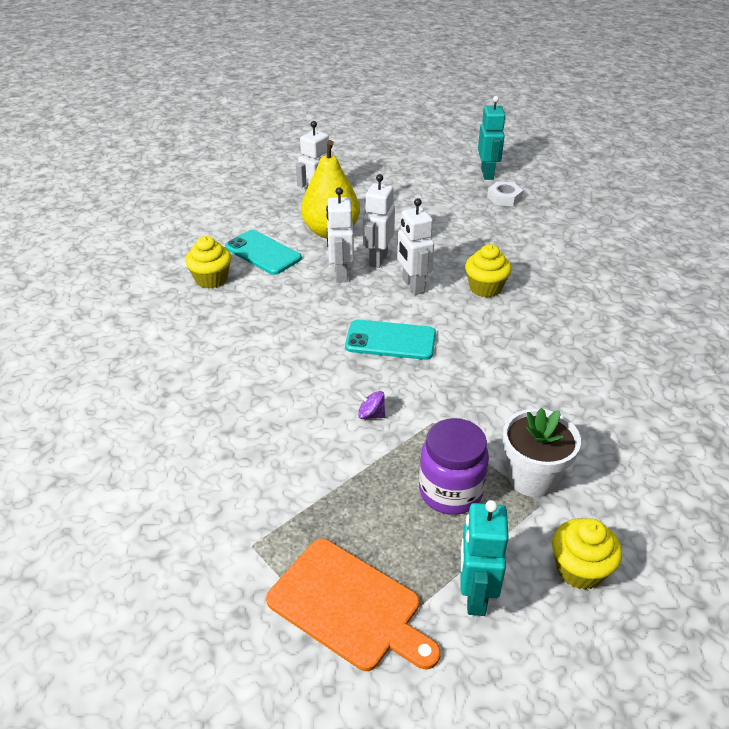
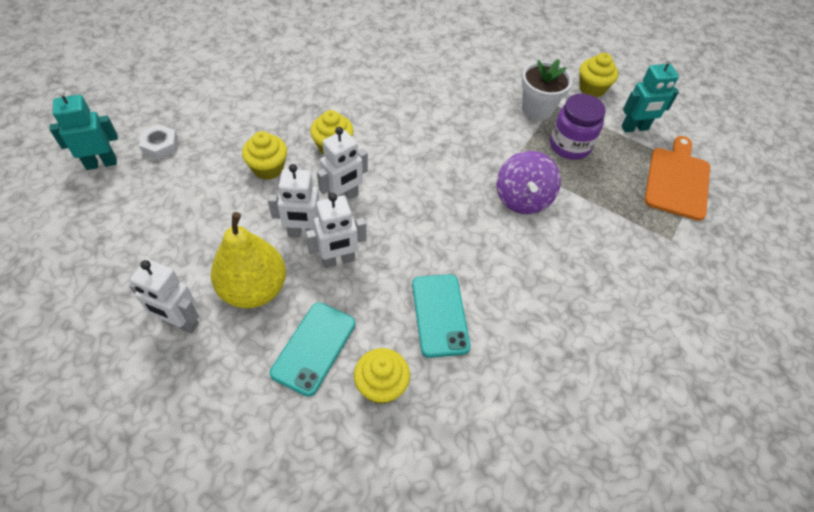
camera: 110 degrees left, 15 degrees up
(371, 414) = (522, 198): purple spinning top -> purple spinning top, size x2.22
(390, 340) = (430, 201): turquoise phone -> turquoise phone (440, 315)
(463, 248) = (268, 168): none -> yellow cupcake

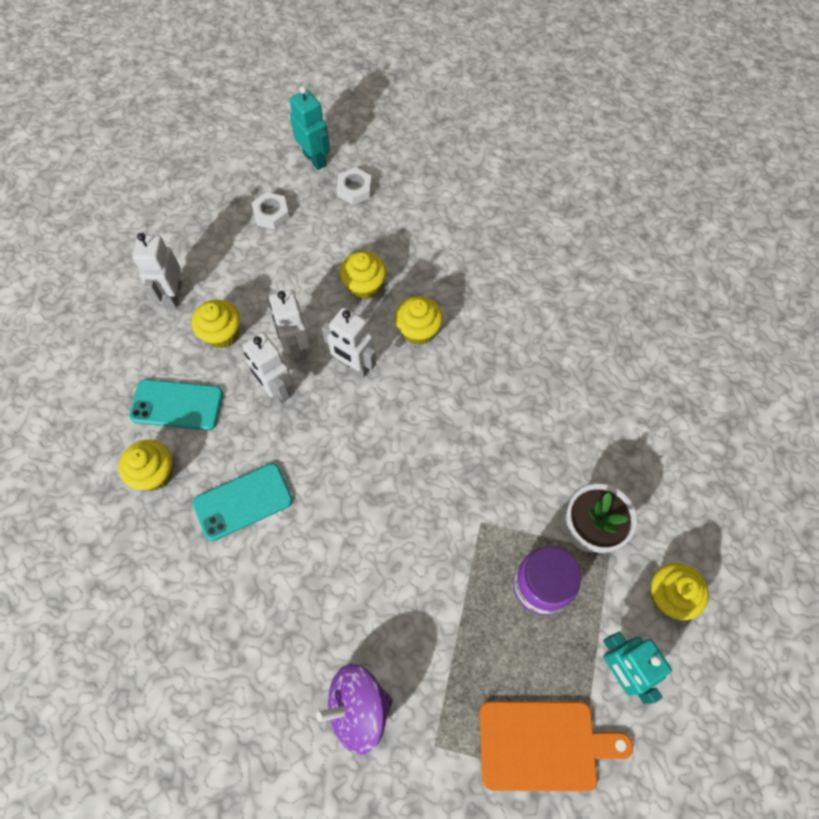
camera: 75 degrees right, 10 degrees up
(140, 213) = (271, 214): none -> white nut
(254, 289) = (222, 334): yellow pear -> yellow cupcake
(522, 198) = (427, 547): purple spinning top -> purple spinning top (358, 708)

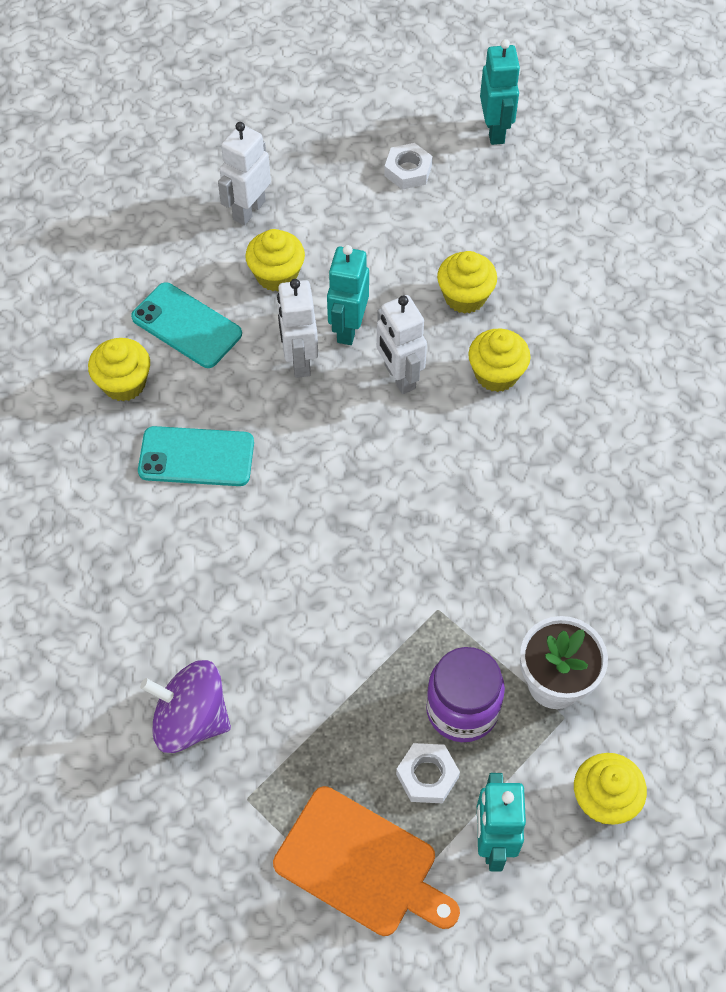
camera: 30 degrees right, 5 degrees down
(296, 348) = (348, 328): white robot -> turquoise robot
(354, 189) = (520, 185): white nut -> white nut (427, 775)

